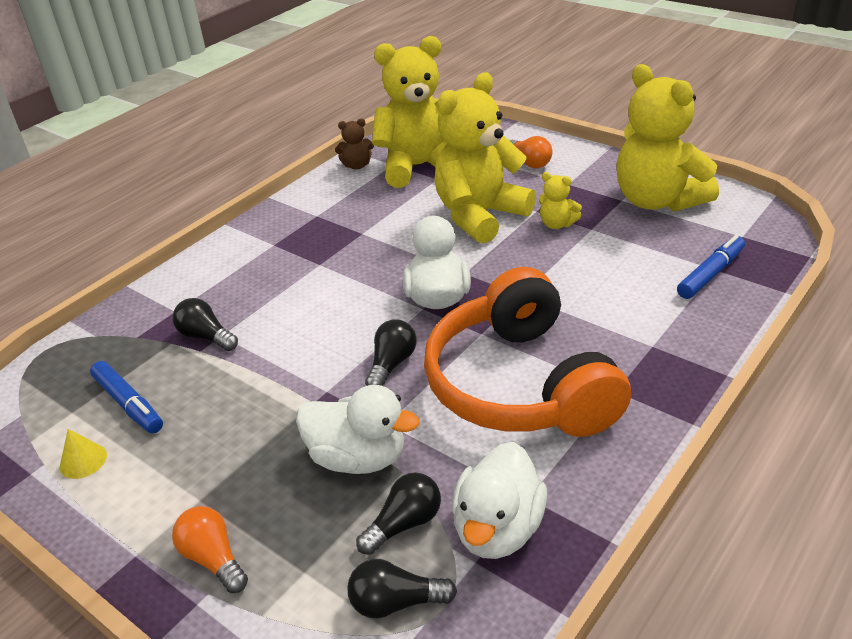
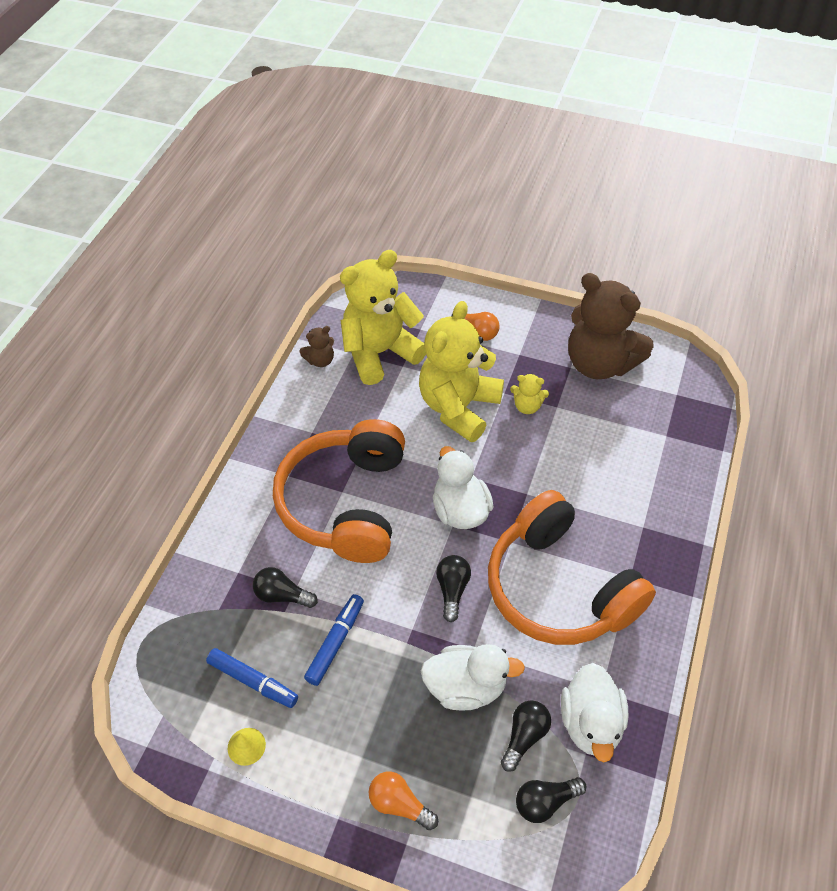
camera: 20 degrees left, 15 degrees up
(317, 273) = (346, 503): none -> orange headphones
(657, 200) = (600, 363): yellow teddy bear -> brown teddy bear
(710, 274) = (664, 442): blue marker -> blue marker (335, 642)

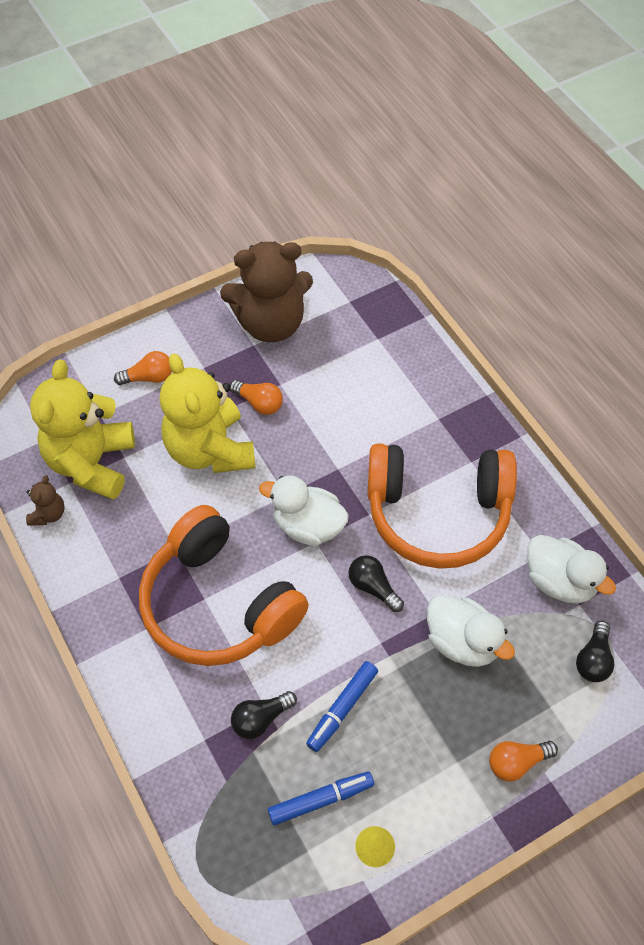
camera: 50 degrees left, 5 degrees up
(335, 642) = (342, 709): blue marker -> blue marker turned 120 degrees counterclockwise
(466, 687) = (462, 642): white duck -> white duck turned 90 degrees clockwise
(524, 736) = (534, 633): black light bulb -> none
(527, 406) = (259, 403): yellow teddy bear -> orange light bulb

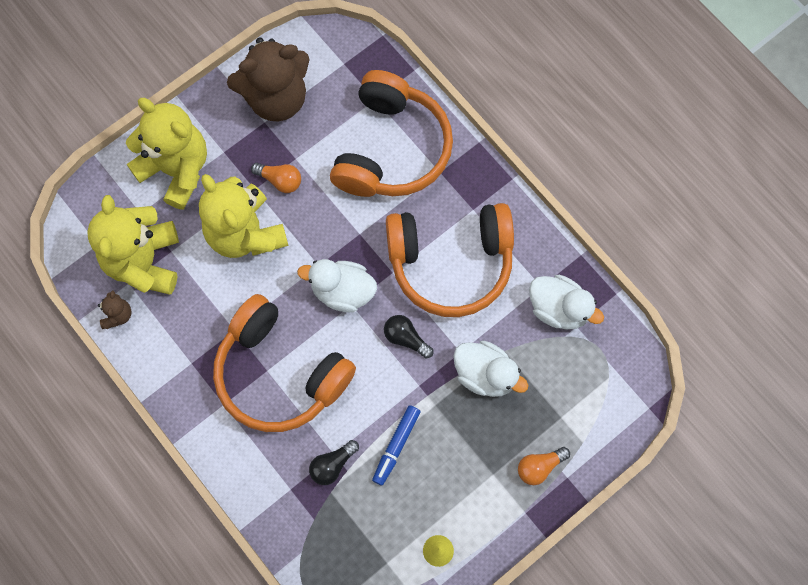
camera: 10 degrees left, 15 degrees up
(149, 377) = (176, 169): orange light bulb -> yellow teddy bear
(321, 800) = (391, 522): blue marker -> none
(388, 389) = (391, 149): none -> orange headphones
(593, 659) = (592, 372): black light bulb -> none

